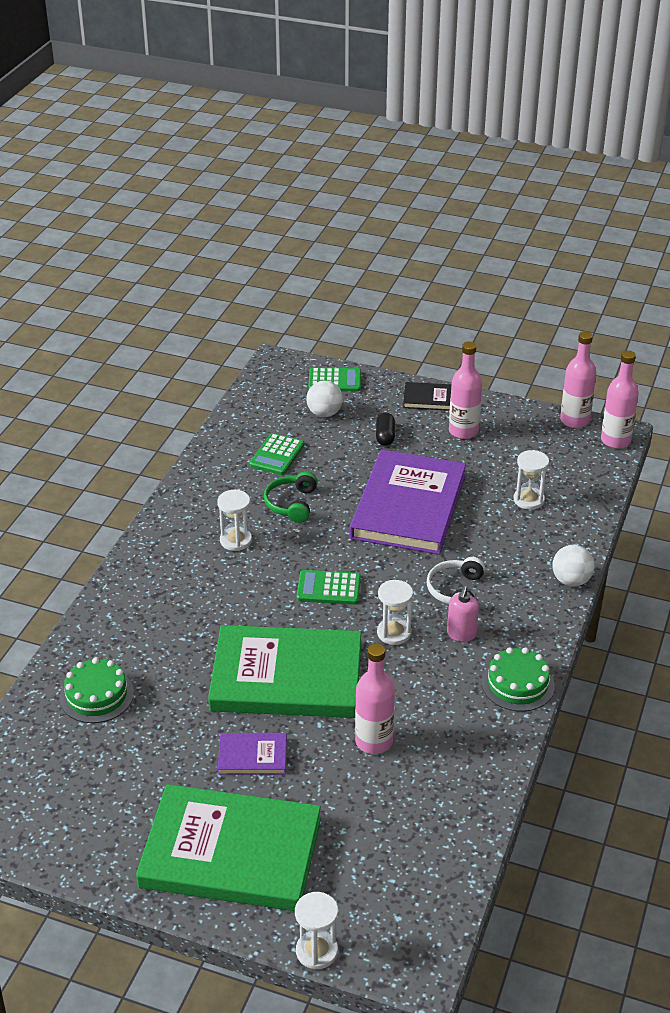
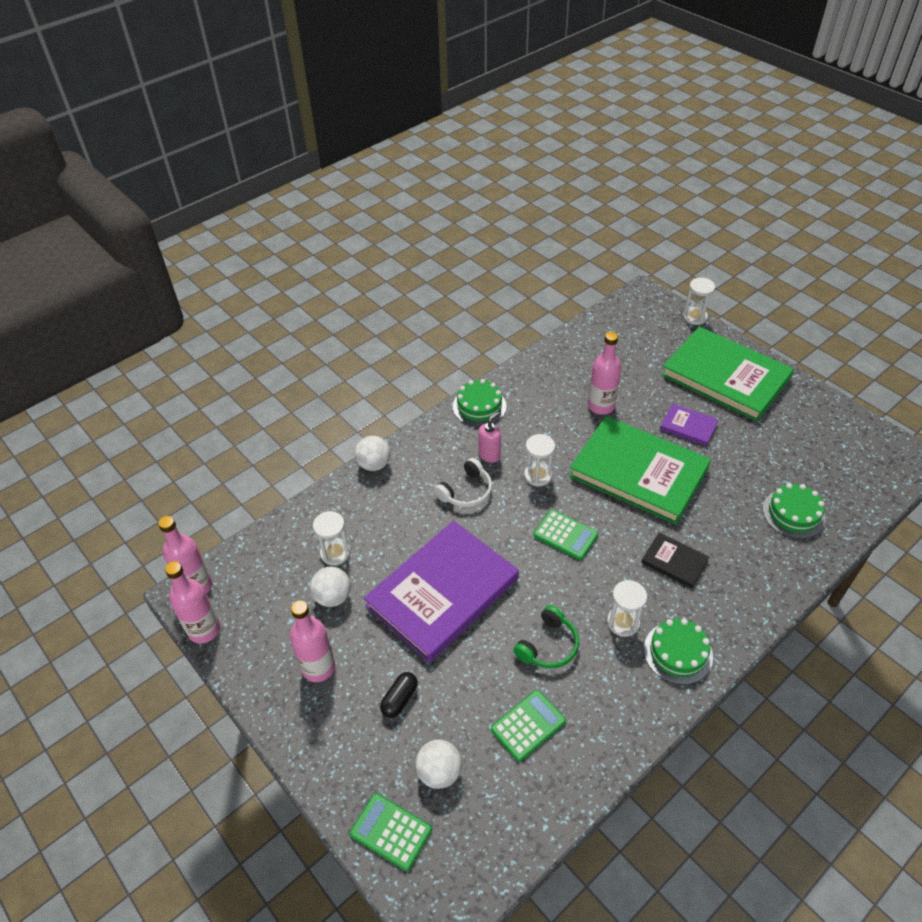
camera: 150 degrees left, 10 degrees up
(177, 536) = (678, 652): none -> green cake
(429, 399) = (311, 738): black book -> black book (674, 561)
(498, 472) = (333, 597): none -> white ball

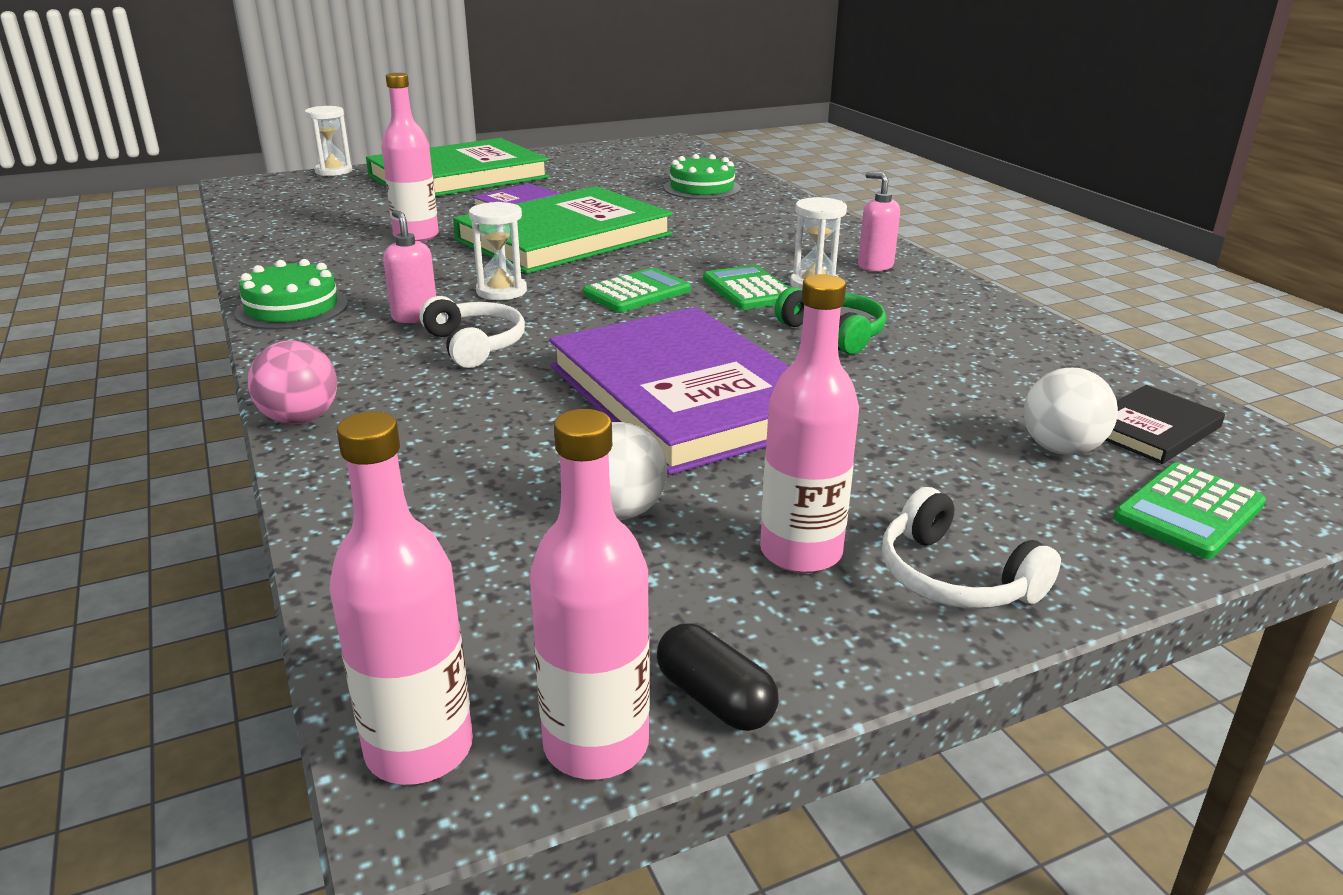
camera: 75 degrees left, 20 degrees down
(313, 727) = (954, 577): none -> white headphones
(335, 553) = (499, 494): white hourglass -> none
(374, 464) = (300, 419): white ball -> pink ball
(399, 699) = (904, 466): black capsule -> black capsule (714, 699)
(528, 725) = (974, 367): green calculator -> green calculator (748, 289)
(674, 561) = (731, 245): black book -> black book (1152, 429)
(678, 652) = (875, 266): green cake -> pink soap dispenser

